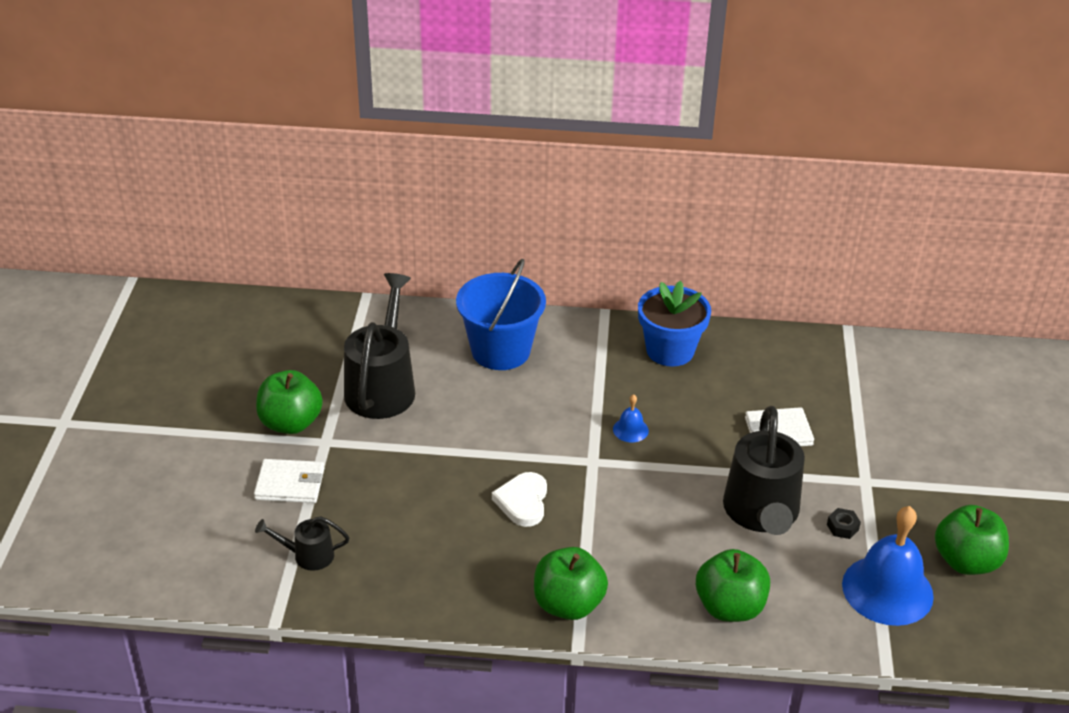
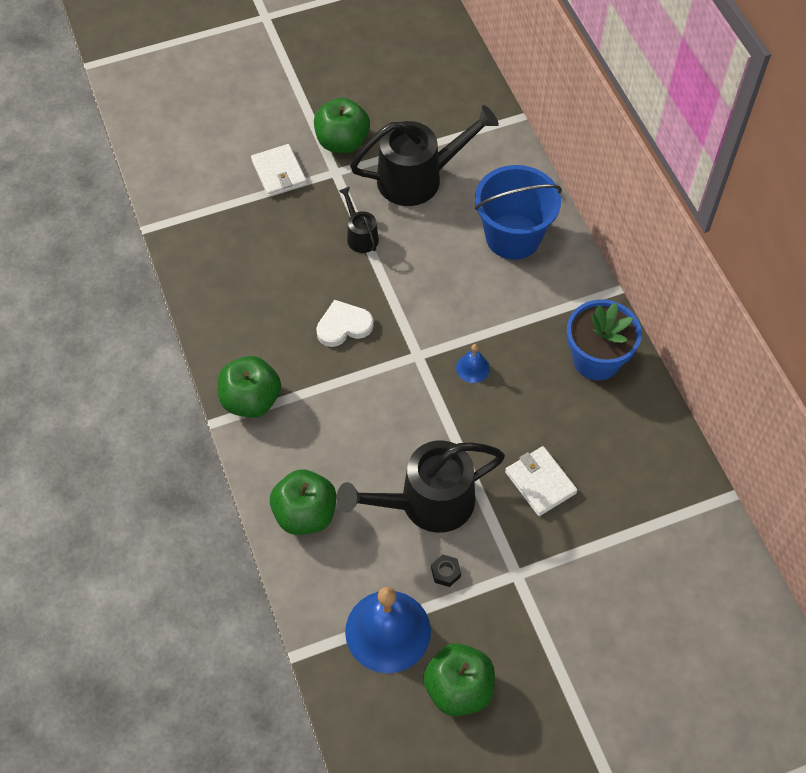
camera: 65 degrees right, 20 degrees up
(307, 555) = (215, 217): black watering can -> black watering can (360, 235)

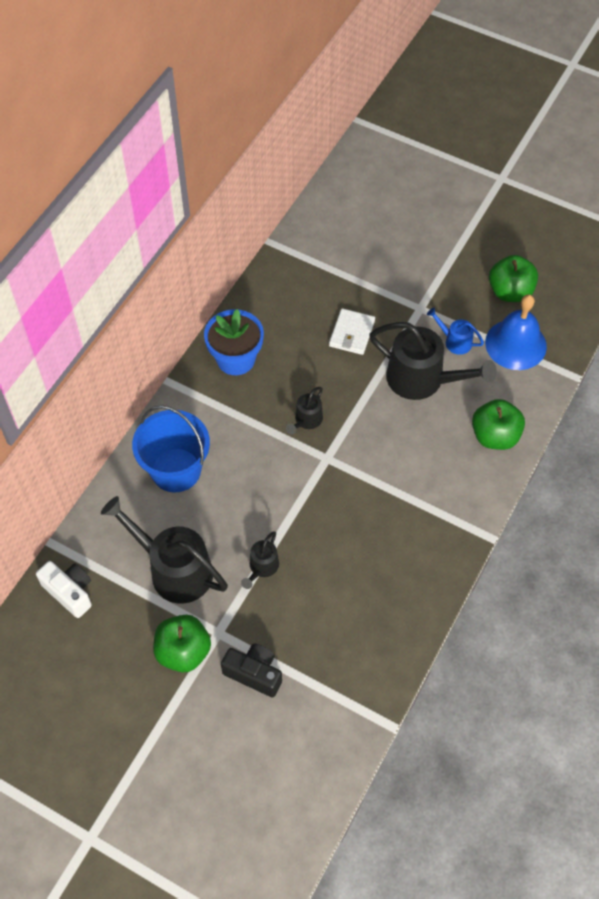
camera: 130 degrees left, 0 degrees up
(251, 400) = (454, 529): green apple -> none
(279, 173) = (254, 673): white wallet -> black camera
(343, 326) = (346, 519): white heart -> none
(445, 572) = (454, 341): black nut -> blue watering can
(464, 104) = (69, 592): none -> white camera
(472, 368) = (306, 420): blue bell -> black watering can

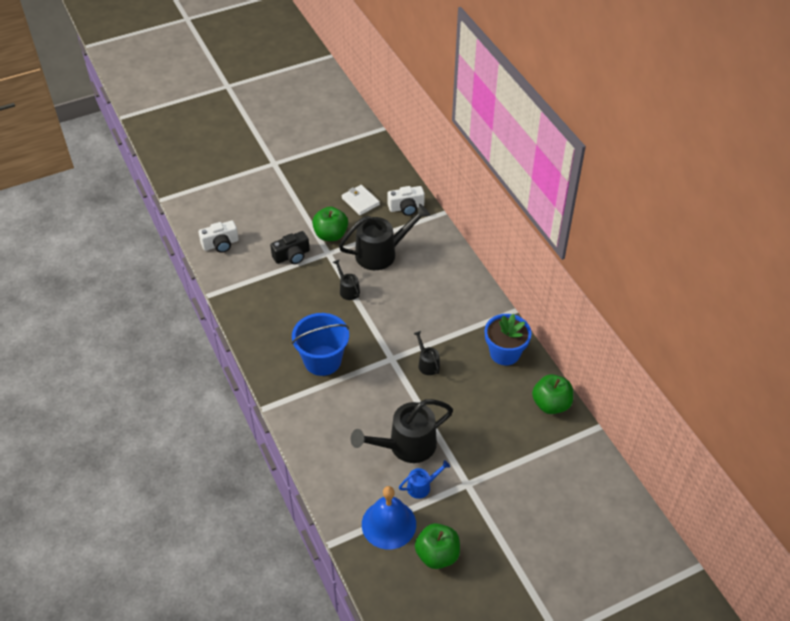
camera: 125 degrees right, 10 degrees down
(176, 470) = (445, 284): blue bucket -> blue bucket (322, 360)
(300, 784) = (220, 244): none -> white camera
(351, 333) = (476, 428): white wallet -> white wallet (360, 201)
(495, 436) = (329, 458): green apple -> green apple (551, 404)

